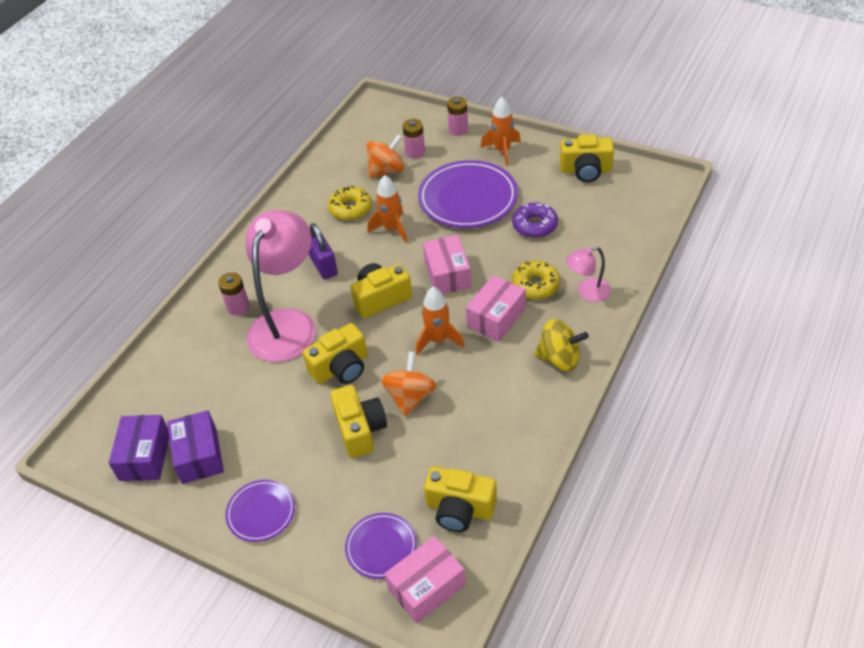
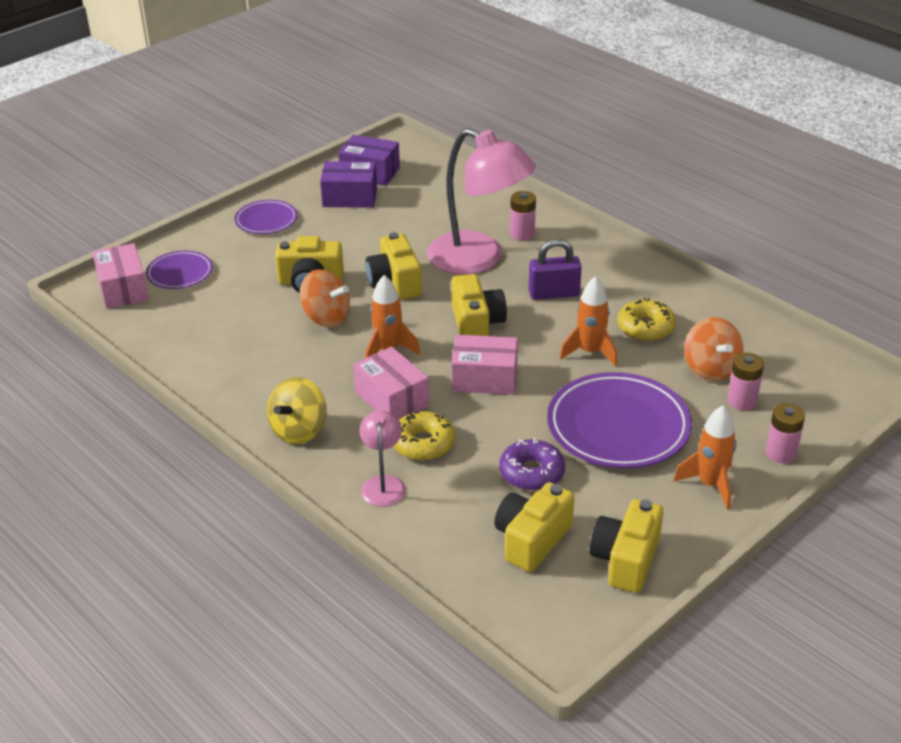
camera: 105 degrees right, 10 degrees down
(459, 509) = (178, 321): yellow camera -> yellow camera (532, 540)

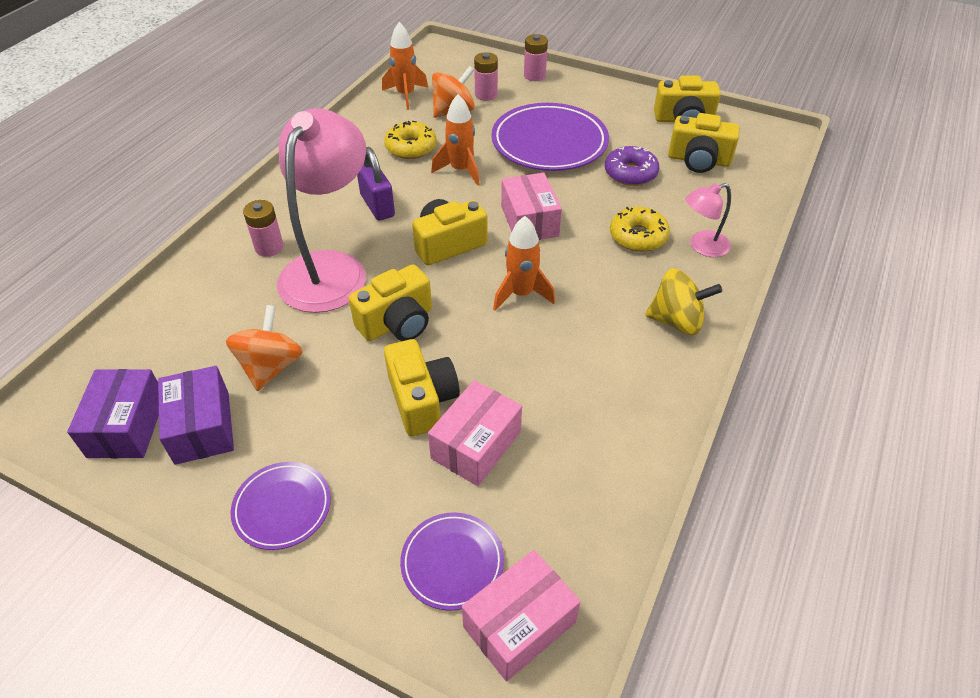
camera: 110 degrees left, 10 degrees up
(326, 318) = (487, 361): orange spinning top -> orange spinning top (271, 366)
(392, 399) = (592, 271): pink box -> pink box (476, 445)
(710, 485) = (586, 98): orange rocket -> orange rocket (406, 95)

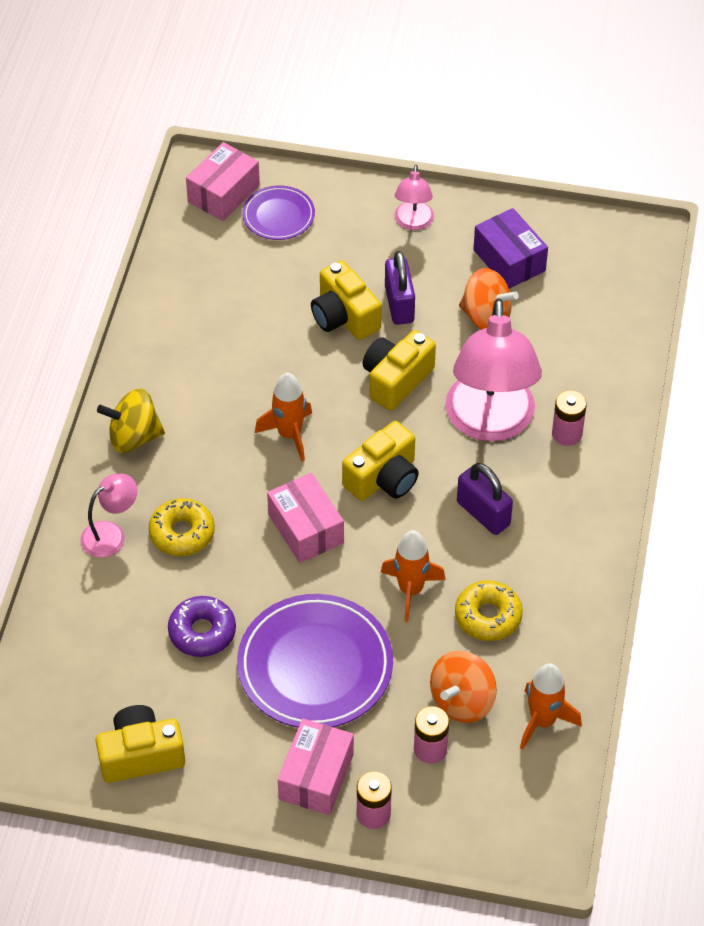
camera: 165 degrees right, 5 degrees up
(127, 426) = (568, 249): purple box -> none
(271, 366) = (486, 317): orange spinning top -> orange spinning top turned 60 degrees counterclockwise
(282, 507) = (413, 222): purple plate -> pink lamp
(355, 401) = (399, 304): none -> purple padlock
(476, 445) = (287, 292): pink box -> pink box (316, 777)
(699, 160) = (118, 675): yellow camera -> none

